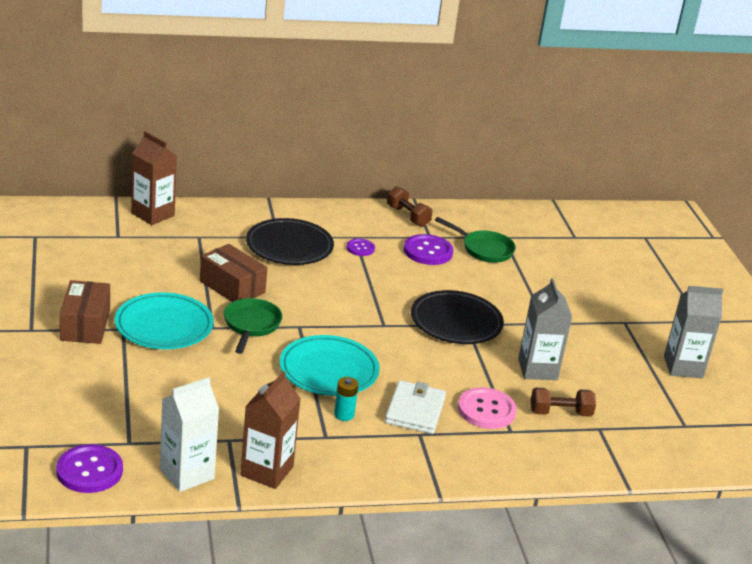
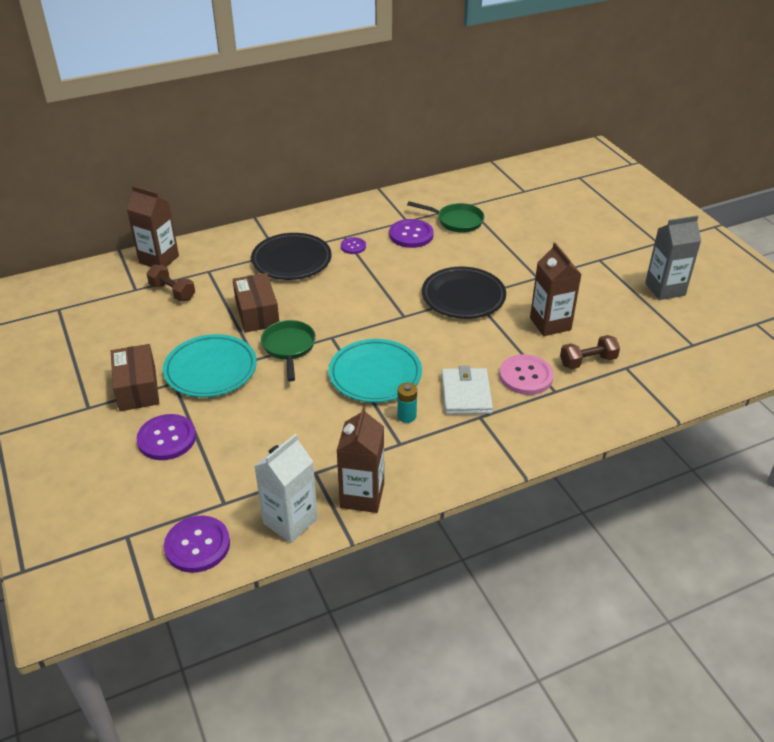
camera: 10 degrees left, 10 degrees up
(96, 375) = (167, 438): none -> purple button
(232, 287) = (257, 313): brown box -> brown box turned 45 degrees clockwise
(408, 216) = (380, 206): brown dumbbell -> brown dumbbell (172, 292)
(537, 369) = (550, 324): grey carton -> brown carton

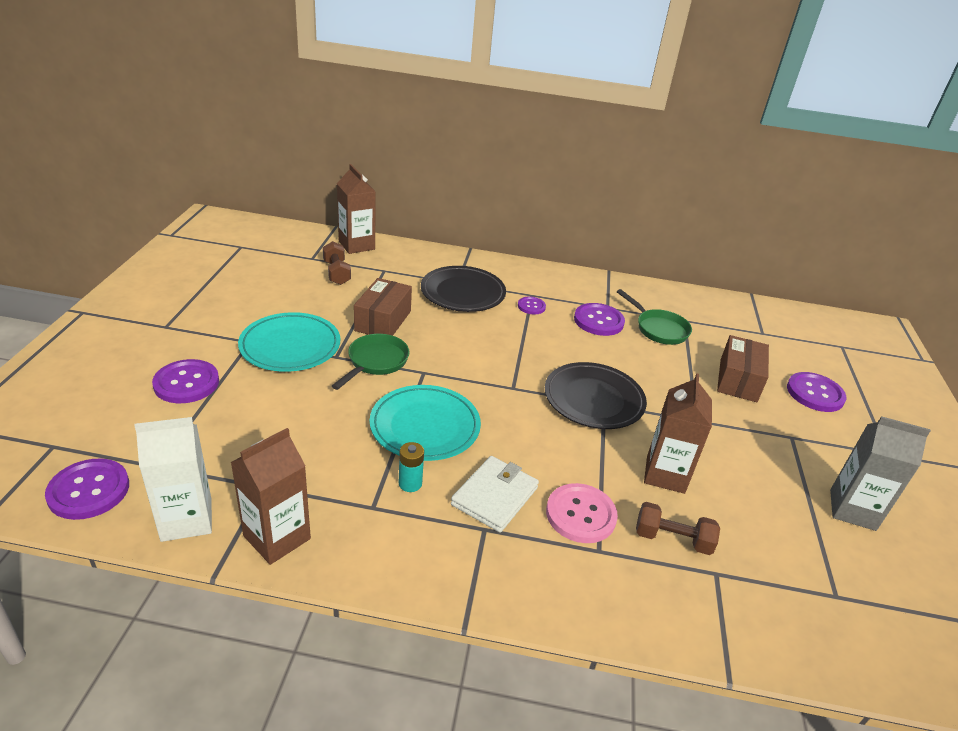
camera: 30 degrees right, 5 degrees down
(137, 388) = (218, 331): brown box -> brown box (738, 380)
(589, 221) = (815, 393): none -> purple button

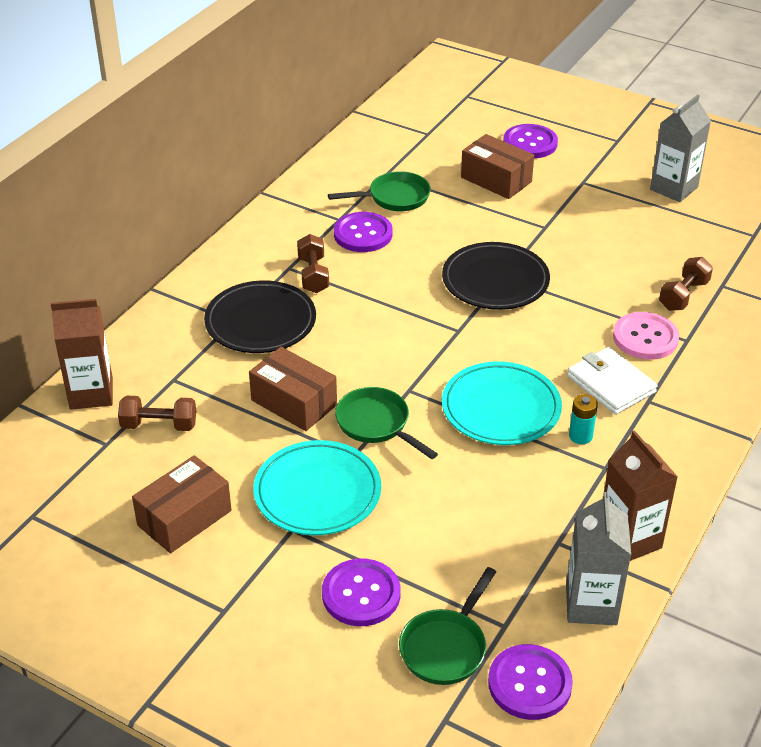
camera: 65 degrees left, 5 degrees up
(132, 435) = (446, 647): none -> green pan
(186, 519) = (591, 604): white carton -> grey carton
(251, 297) = (184, 518): none -> brown box
(531, 306) = (313, 275): purple button -> brown dumbbell
(665, 474) = (609, 272): brown carton -> none

